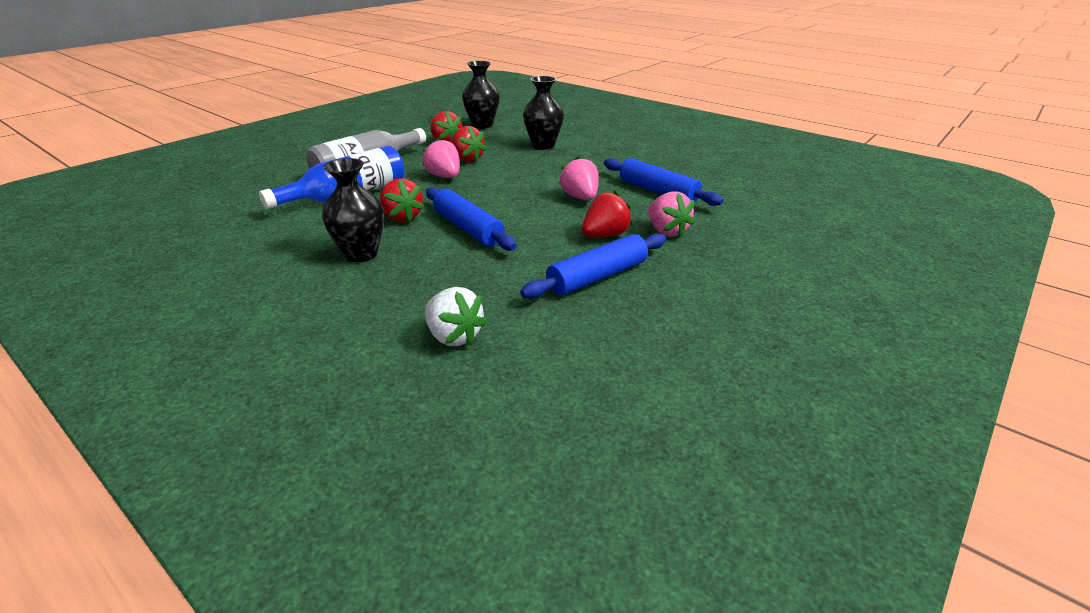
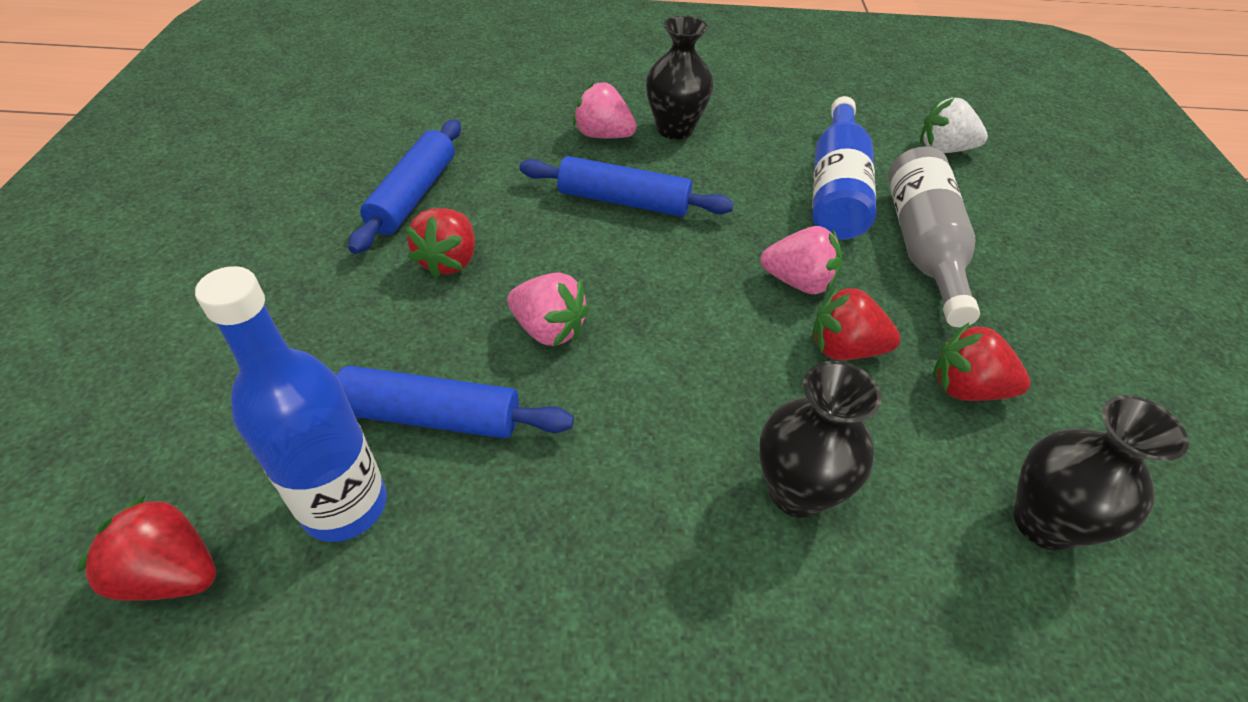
camera: 140 degrees right, 15 degrees up
(402, 217) = (718, 185): red strawberry -> red strawberry (171, 573)
(454, 336) = (489, 99): white strawberry -> white strawberry (943, 149)
(666, 231) = (367, 307): pink strawberry -> pink strawberry (603, 135)
(706, 183) = (344, 506): none -> blue bottle

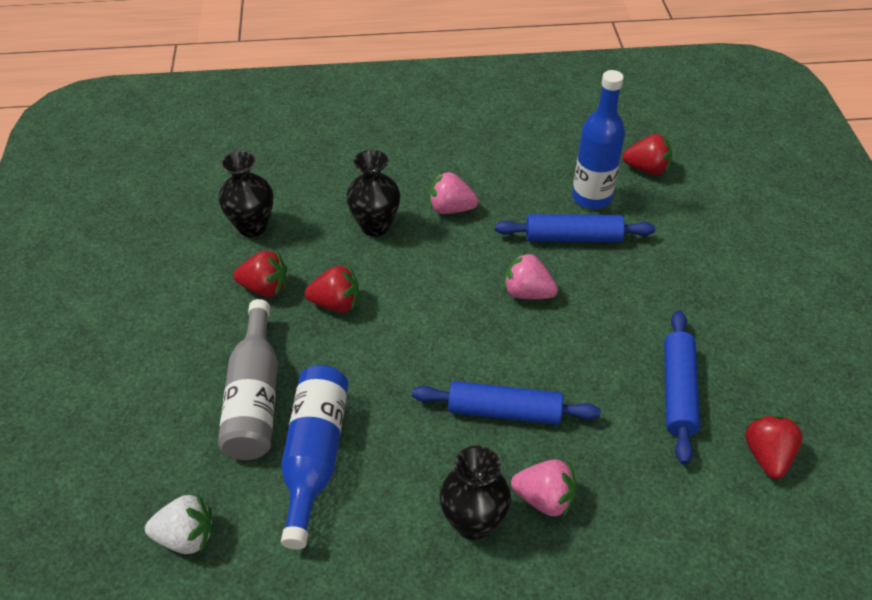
camera: 175 degrees right, 0 degrees up
(449, 261) = (615, 334): red strawberry -> red strawberry (767, 456)
(798, 282) = (361, 350): pink strawberry -> pink strawberry (450, 209)

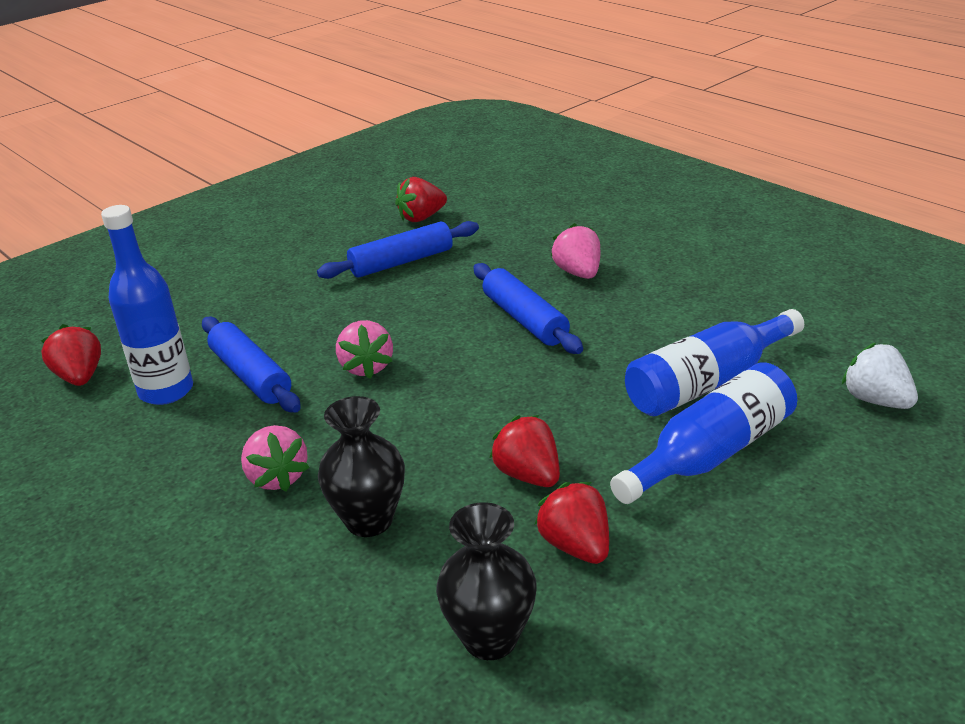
camera: 125 degrees left, 15 degrees down
(255, 397) = (711, 453): grey bottle -> blue bottle
(473, 522) = (641, 289): black vase -> none

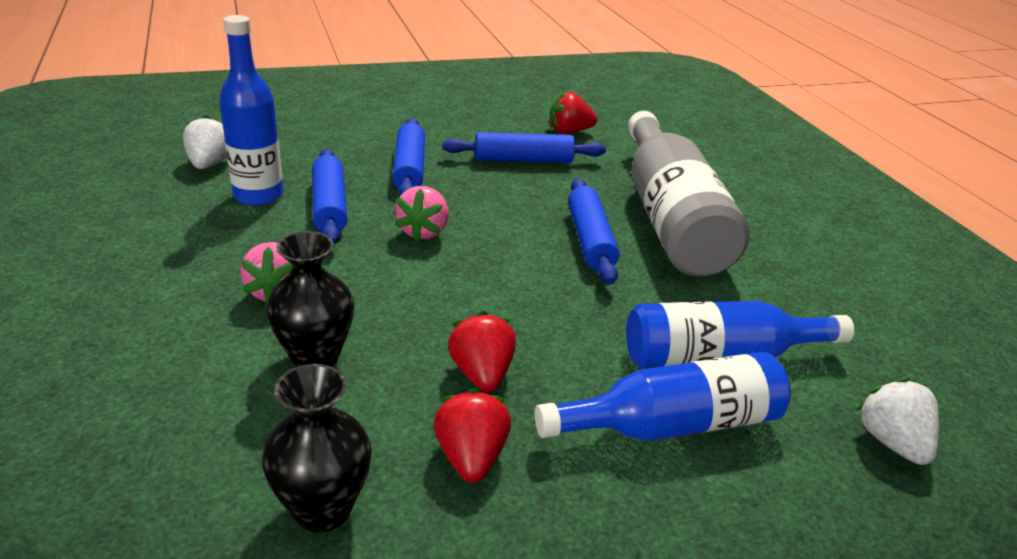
camera: 20 degrees right, 0 degrees up
(80, 377) = (210, 164): red strawberry -> white strawberry
(297, 309) = (409, 168): none -> blue rolling pin
(578, 273) = (670, 218): pink strawberry -> grey bottle

